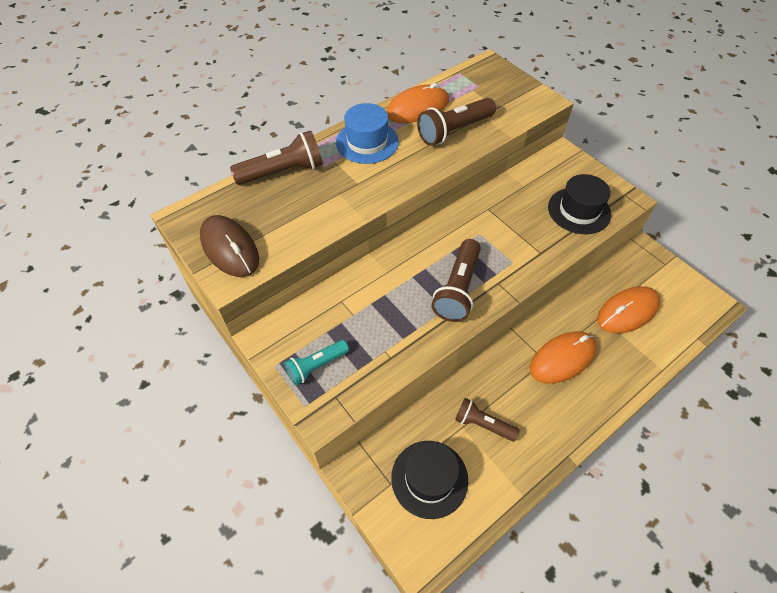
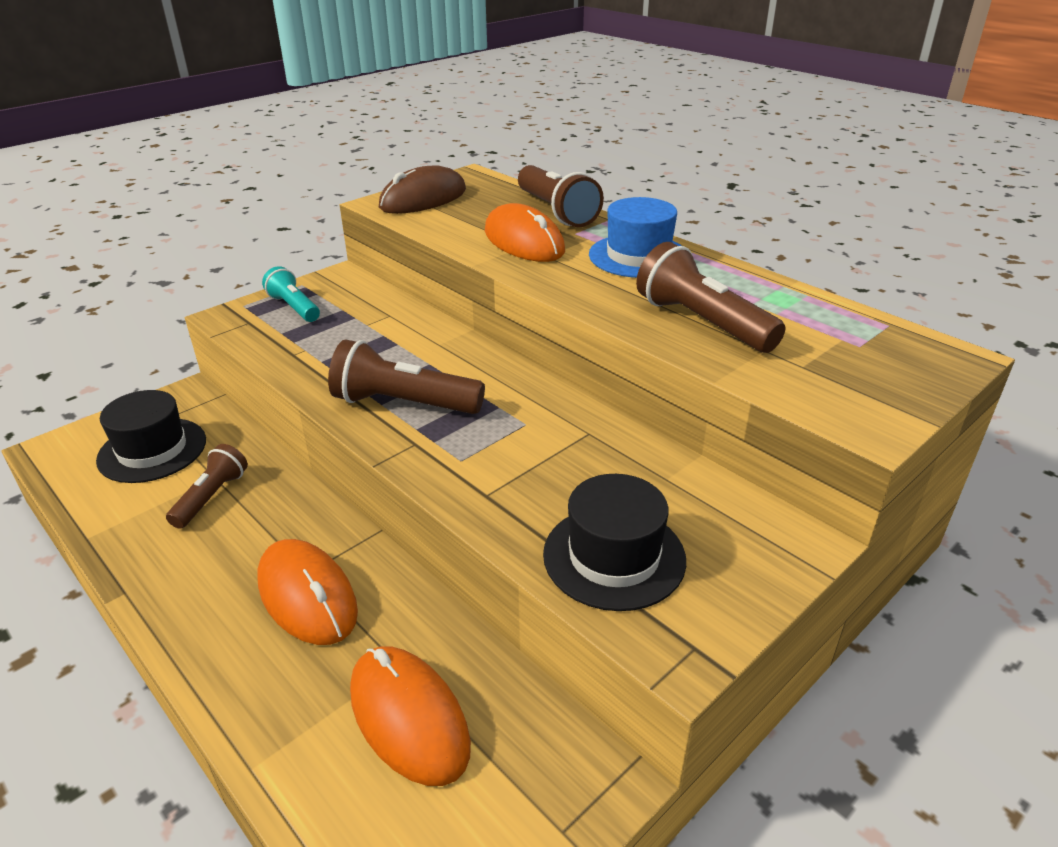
camera: 85 degrees right, 20 degrees down
(417, 108) = (746, 289): orange mouse -> orange mouse (523, 241)

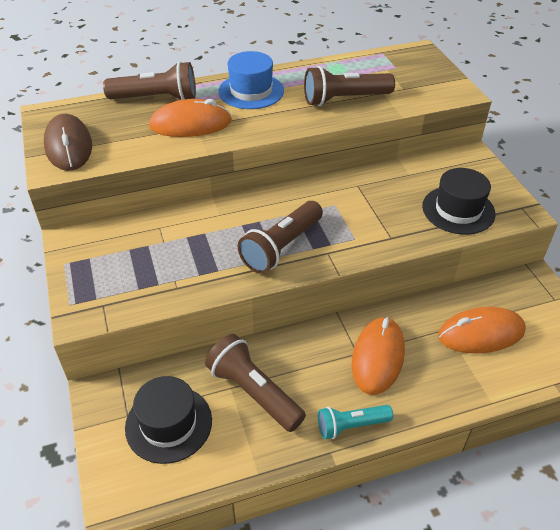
camera: 65 degrees left, 10 degrees up
(211, 497) = (253, 392): brown flashlight -> brown flashlight, size x1.57
(294, 307) = (101, 275): turquoise flashlight -> turquoise flashlight (351, 426)
(307, 596) = (378, 357): orange mouse -> orange mouse turned 60 degrees counterclockwise

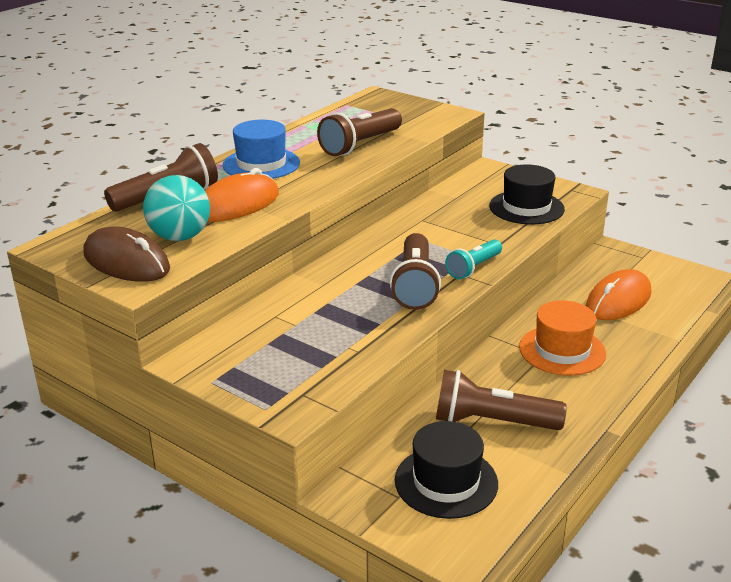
camera: 35 degrees left, 15 degrees down
(123, 138) = (180, 237): none -> turquoise ball
(351, 426) = (599, 405): turquoise flashlight -> turquoise flashlight (473, 268)
(378, 357) = (562, 350): orange mouse -> orange hat

